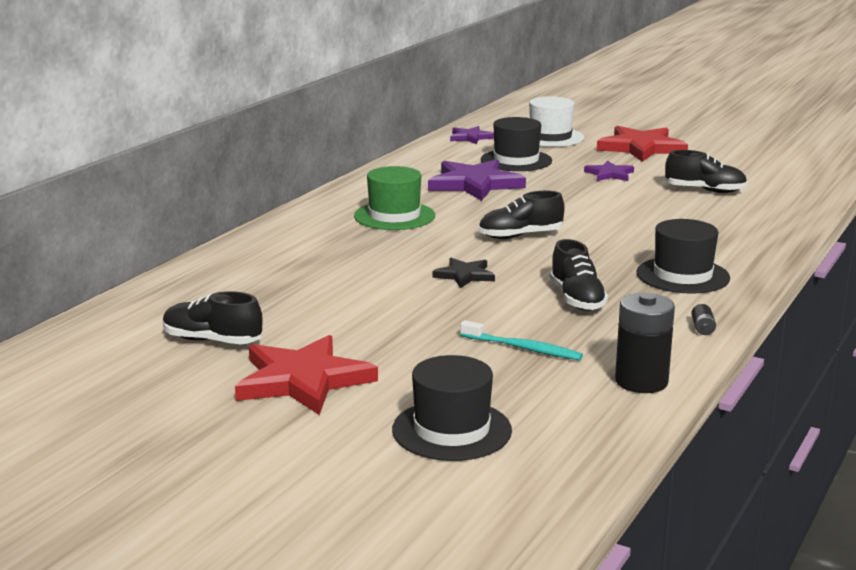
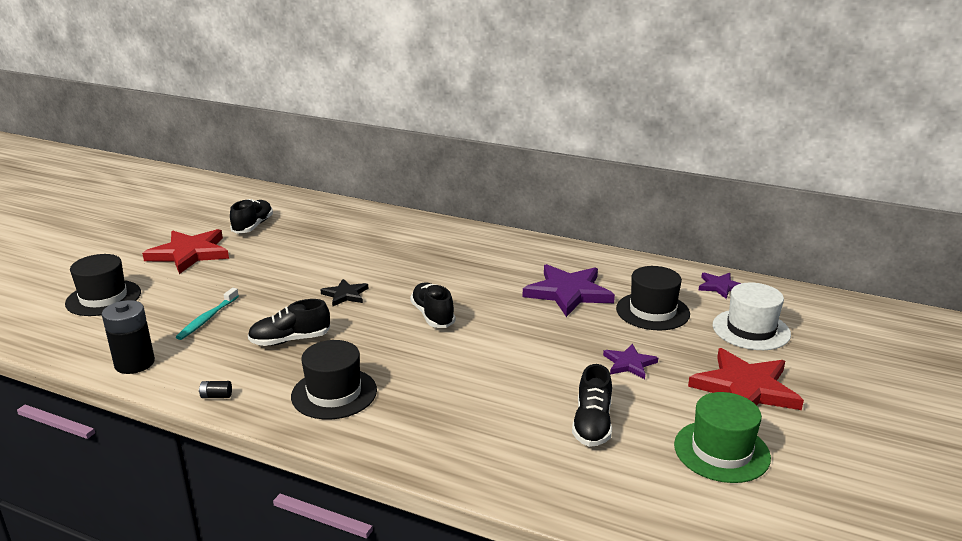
camera: 85 degrees right, 5 degrees up
(394, 216) = (475, 263): green hat -> green hat (721, 451)

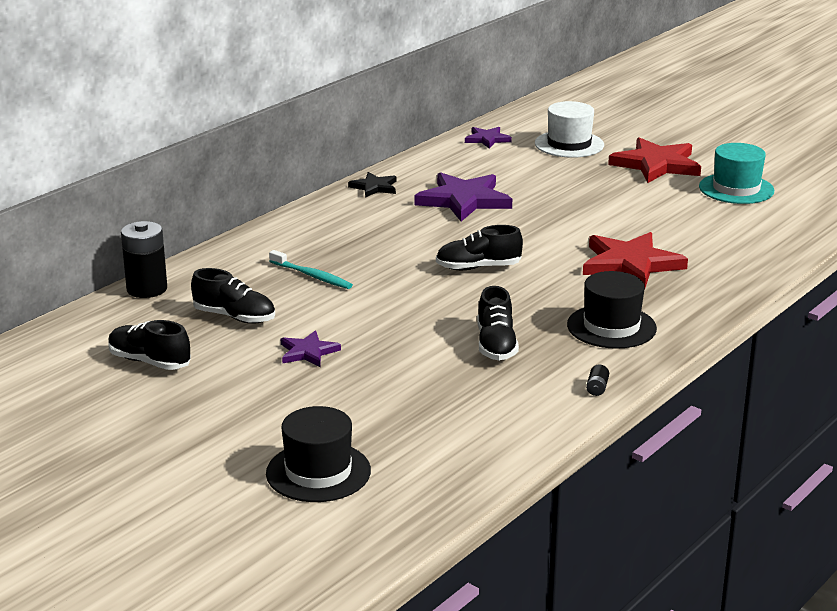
camera: 75 degrees left, 0 degrees up
(134, 363) = (509, 439): black battery -> black battery (147, 289)
(190, 253) = (212, 410): red star -> red star (630, 264)
(207, 319) = (419, 395): turquoise toothbrush -> turquoise toothbrush (312, 276)
(345, 294) = (404, 309): black star -> black star (374, 187)
(592, 424) = (692, 225): black shoe -> black shoe (234, 317)
(629, 363) = (605, 197): purple star -> purple star (308, 352)
(652, 311) = (519, 173): black hat -> none
(721, 451) = (736, 189): green hat -> turquoise hat

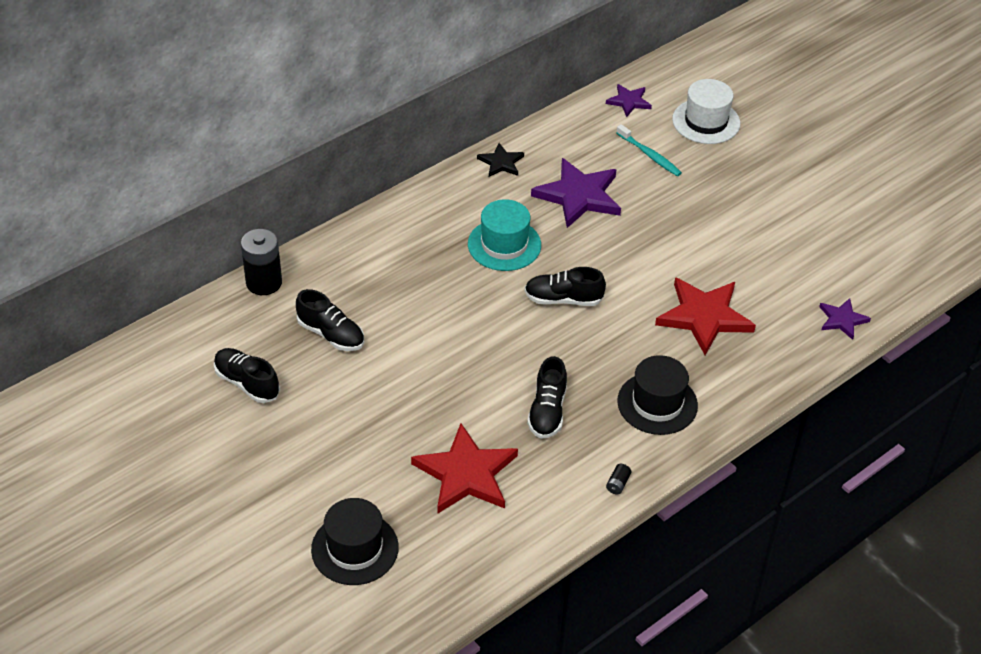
camera: 10 degrees right, 20 degrees up
(308, 352) = (383, 393): purple star -> purple star (842, 320)
(312, 276) = (411, 287): turquoise toothbrush -> turquoise toothbrush (649, 155)
(656, 164) = (780, 167): red star -> red star (466, 473)
(736, 189) = (844, 218): turquoise hat -> turquoise hat (504, 245)

